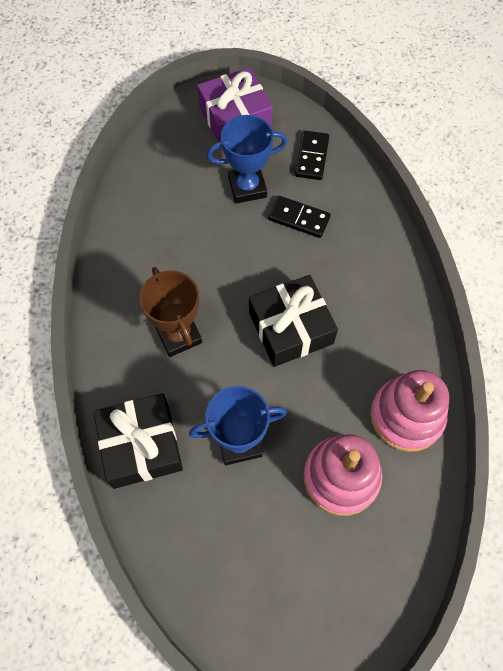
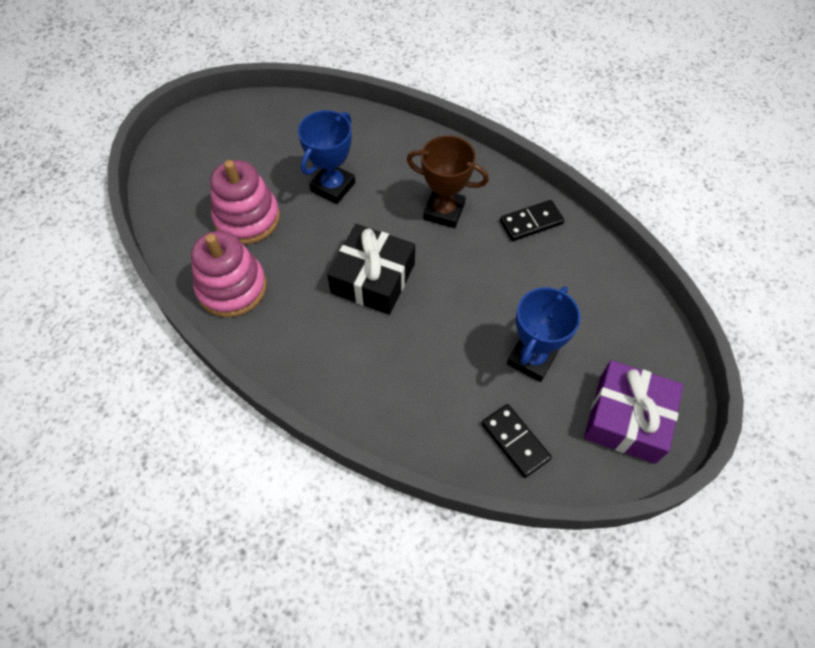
camera: 135 degrees right, 5 degrees down
(141, 445) = (390, 141): black gift -> none
(299, 218) = (460, 369): black domino -> black domino (531, 222)

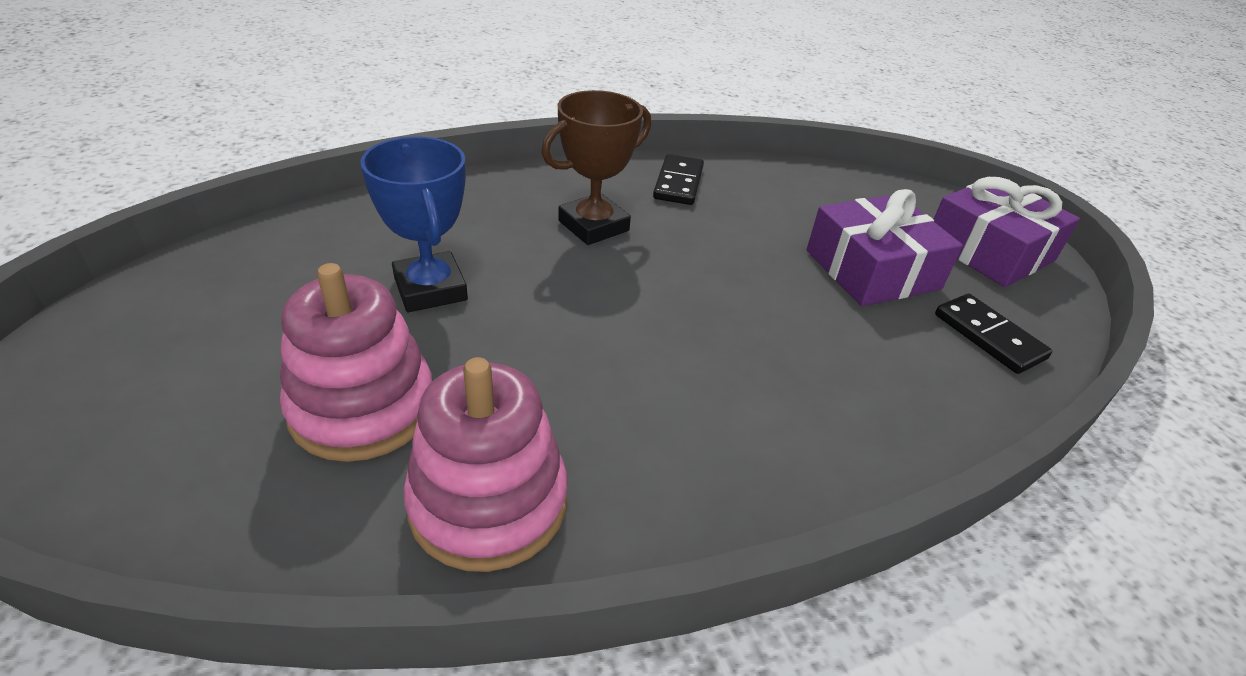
camera: 60 degrees left, 20 degrees down
(373, 278) = (638, 330): black gift -> none
(515, 441) = (989, 336): black domino -> black domino turned 60 degrees clockwise
(531, 358) = (872, 269): blue trophy -> purple gift

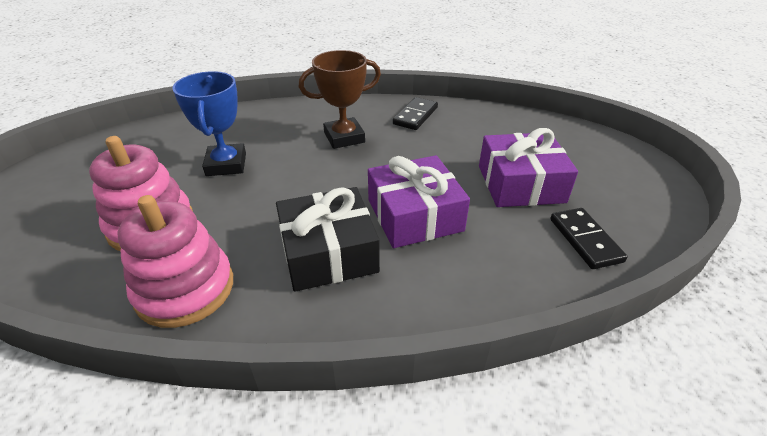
camera: 20 degrees right, 0 degrees up
(675, 406) = (328, 252): none -> black gift
(989, 250) = (624, 180): purple gift -> purple gift (414, 215)

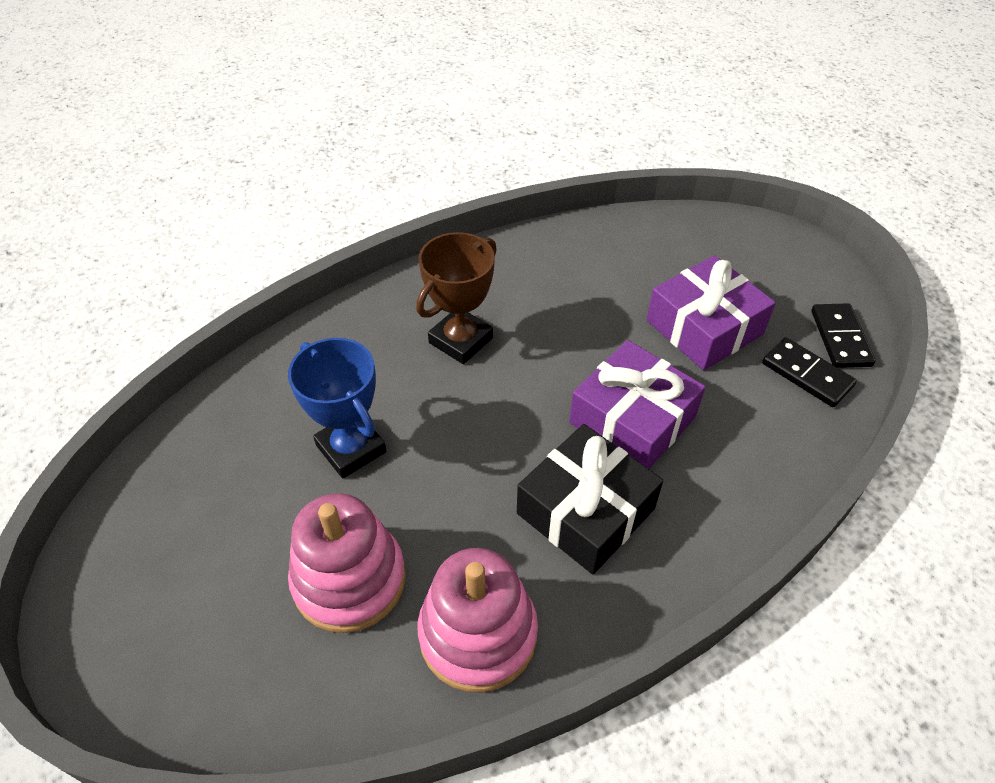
camera: 30 degrees left, 10 degrees up
(415, 116) = (517, 268): black domino -> black domino (840, 338)

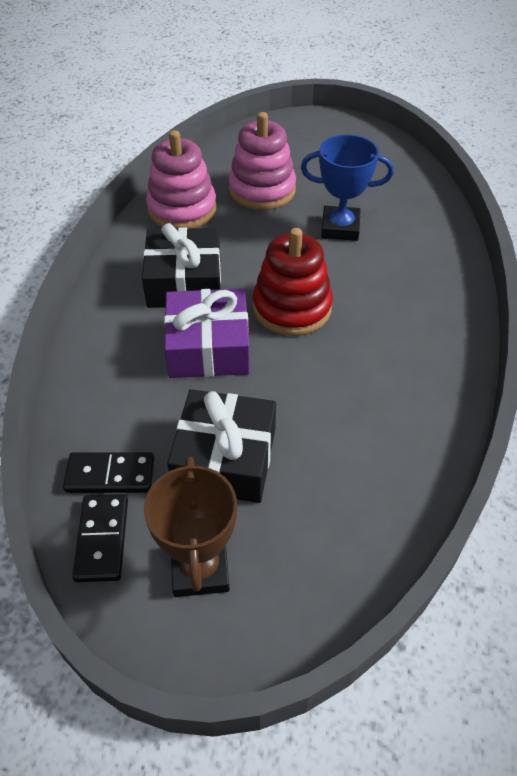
camera: 135 degrees right, 0 degrees up
(461, 340) = (373, 318): brown trophy -> brown trophy (200, 568)
(515, 400) = (292, 308): none -> red stacking toy
(704, 327) = (225, 458): purple gift -> black gift
(840, 338) = (102, 539): black domino -> black domino turned 45 degrees clockwise

